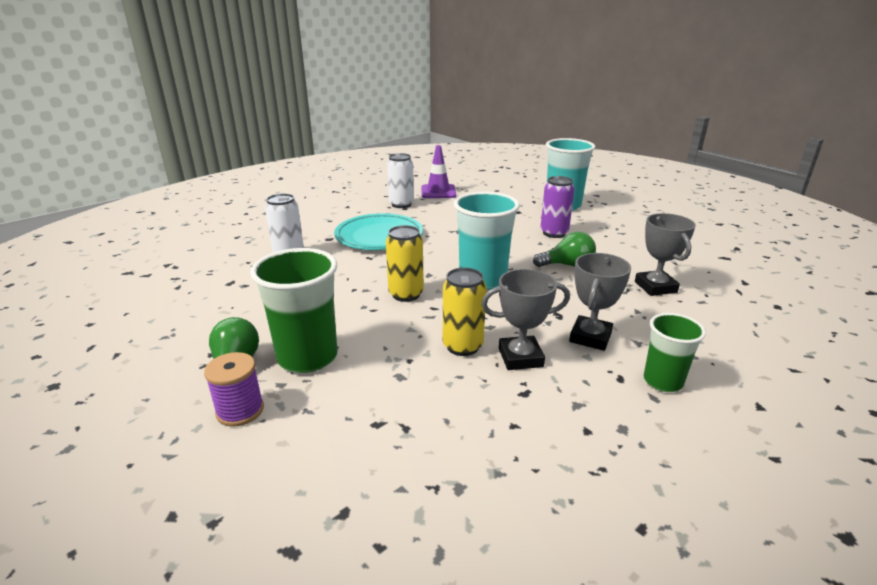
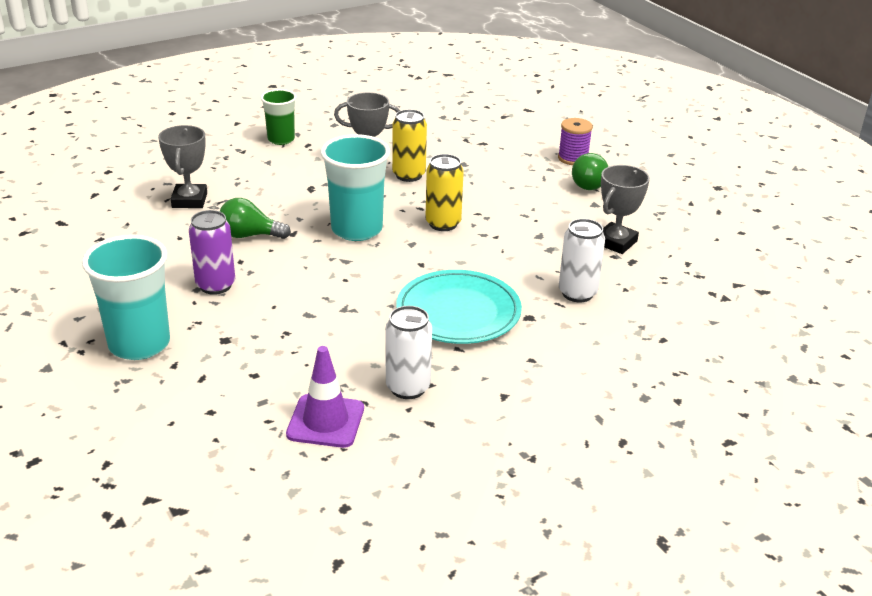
camera: 170 degrees left, 5 degrees up
(307, 357) = (533, 182): green cup -> none
(590, 337) = (301, 169): grey trophy -> grey trophy (615, 242)

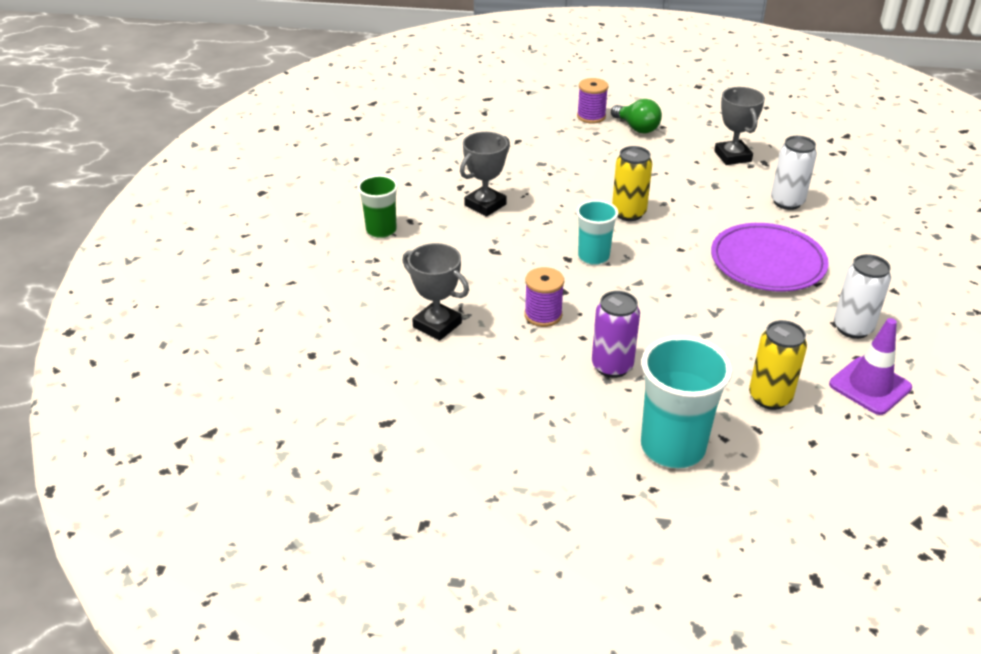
camera: 50 degrees left, 5 degrees up
(250, 235) = (543, 315): green light bulb -> purple spool
(356, 229) = (593, 256): turquoise cup -> turquoise cup, size x0.60
(409, 175) = (530, 195): yellow can -> yellow can (769, 397)
(458, 312) = (767, 262): turquoise plate -> purple plate

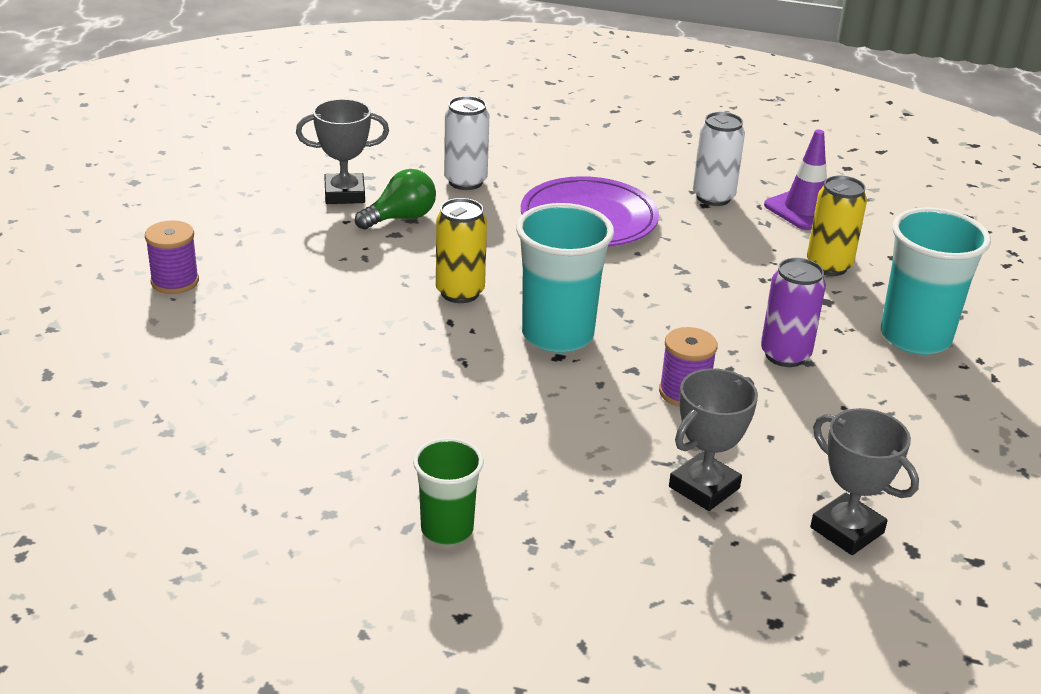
camera: 85 degrees left, 5 degrees down
(485, 205) = (401, 412): grey trophy -> grey trophy (847, 530)
(593, 256) = (557, 335): turquoise cup -> turquoise cup, size x1.66
(636, 128) = (232, 249): green light bulb -> green light bulb (401, 218)

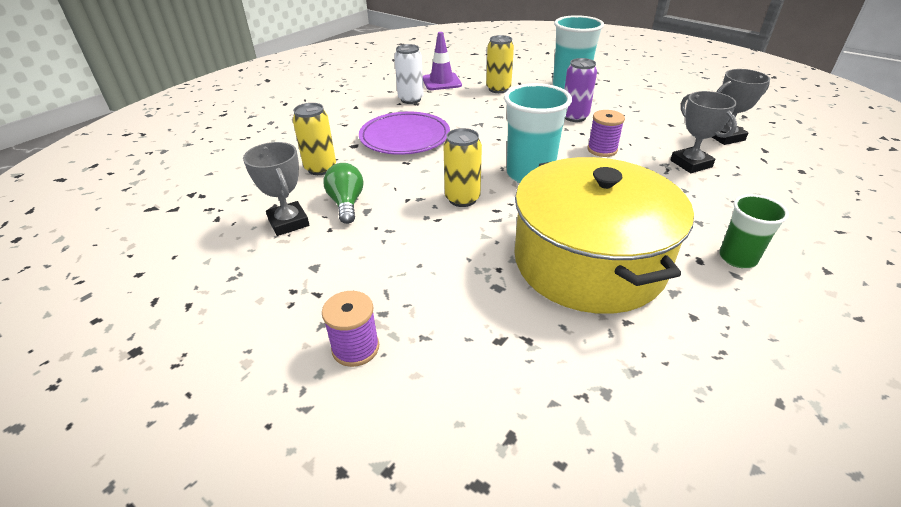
camera: 65 degrees left, 5 degrees up
(344, 194) = (288, 222): grey trophy -> grey trophy turned 45 degrees counterclockwise
(375, 404) = (589, 262): none -> yellow pot
(465, 182) = (320, 168): white can -> yellow can

